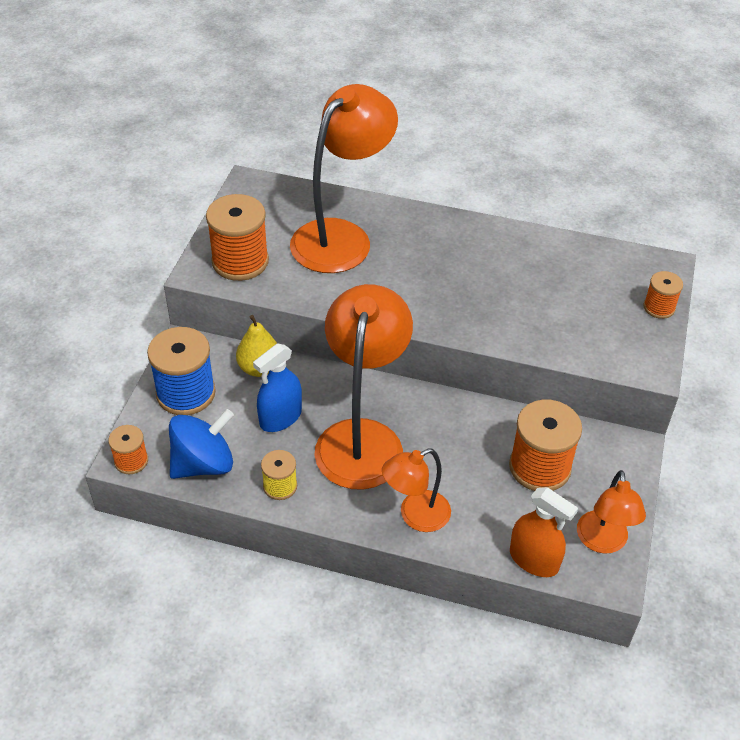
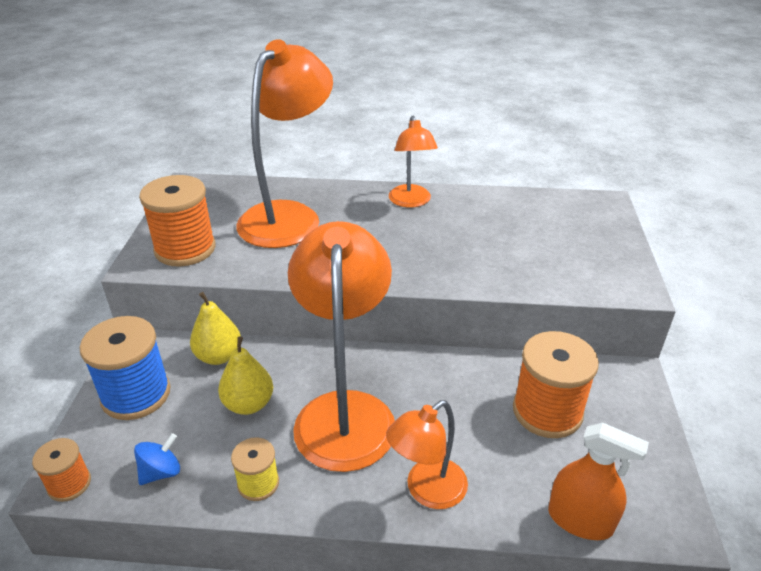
camera: 10 degrees left, 10 degrees down
(203, 464) = (161, 472): blue spinning top -> blue spinning top, size x0.53
(280, 417) = (248, 404): blue spray bottle -> yellow pear
(603, 542) = (648, 483): orange lamp -> orange lamp (411, 202)
(659, 307) = (616, 236): orange spool -> none

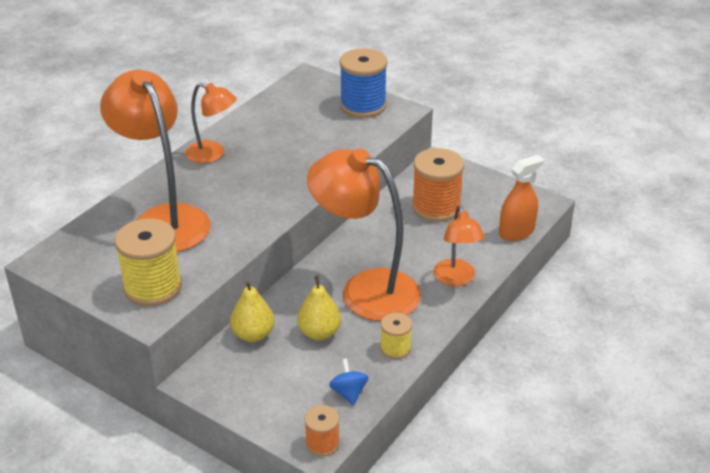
camera: 60 degrees left, 0 degrees up
(136, 394) = (257, 390): blue spool -> blue spool (363, 106)
(185, 249) = (153, 287): orange spool -> yellow spool

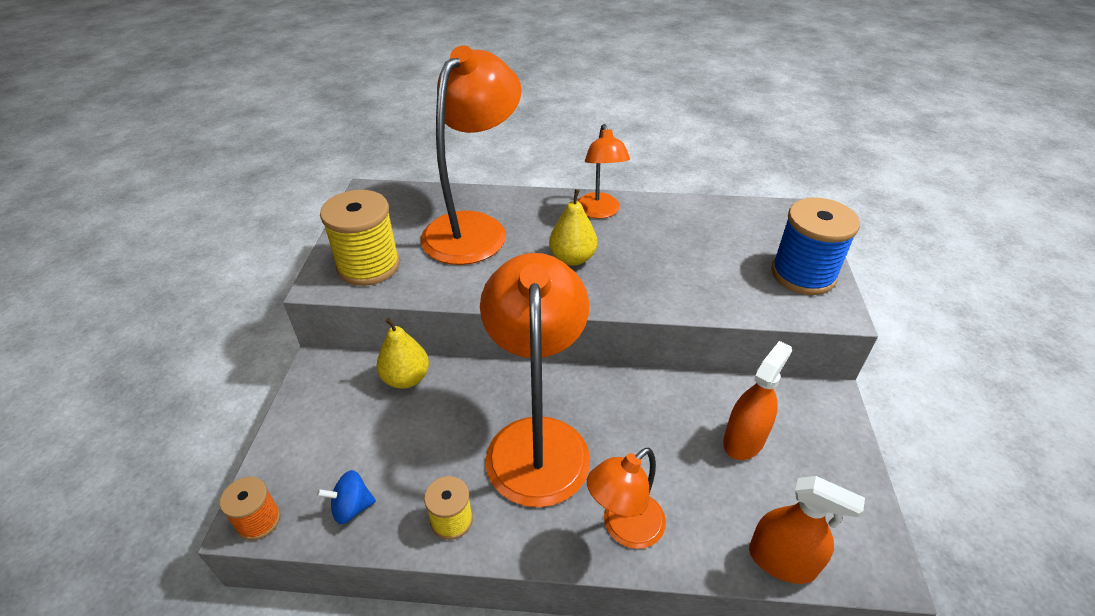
camera: 60 degrees right, 5 degrees up
(319, 333) = (438, 432): yellow pear -> yellow pear (572, 258)
(349, 393) = (352, 507): blue spinning top -> blue spinning top turned 150 degrees counterclockwise
(436, 207) = (744, 440): orange spool -> orange spray bottle

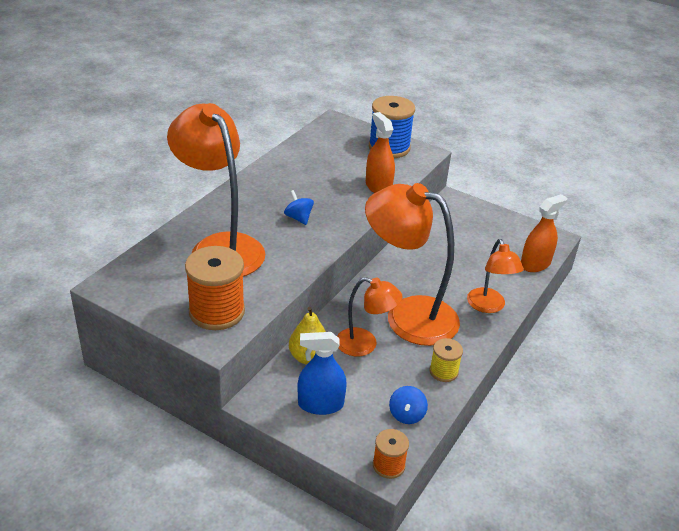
camera: 65 degrees left, 5 degrees down
(335, 418) = (320, 404): none -> blue spray bottle
(368, 266) = (217, 312): yellow spool -> orange spool
(572, 258) = (298, 218): yellow pear -> blue spinning top
(599, 212) = (258, 188): orange lamp -> orange lamp (365, 345)
(744, 440) = (459, 240): orange spray bottle -> orange spray bottle (378, 187)

